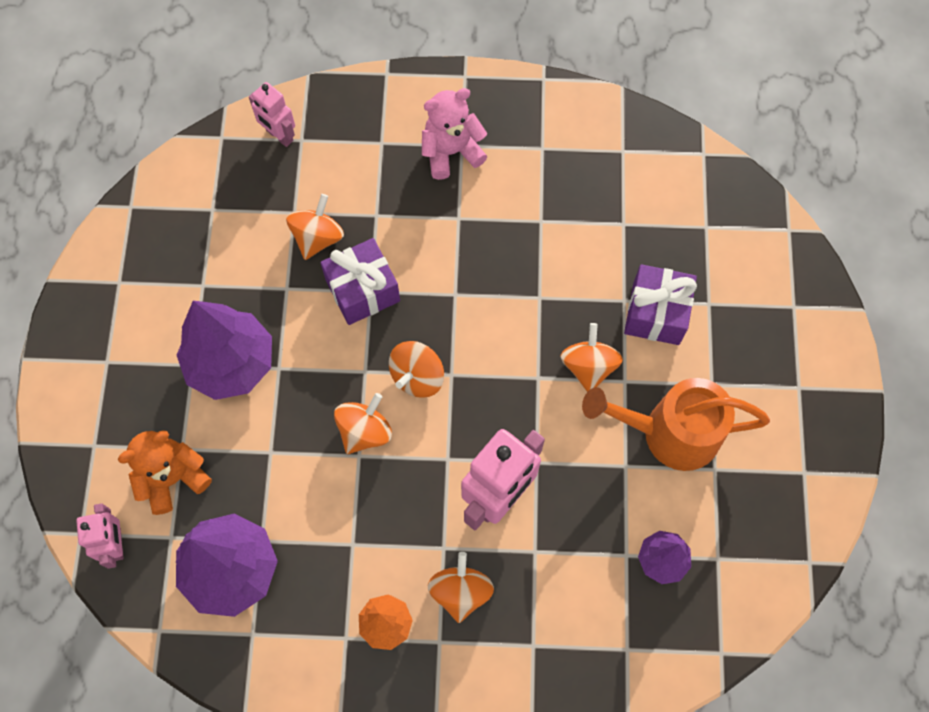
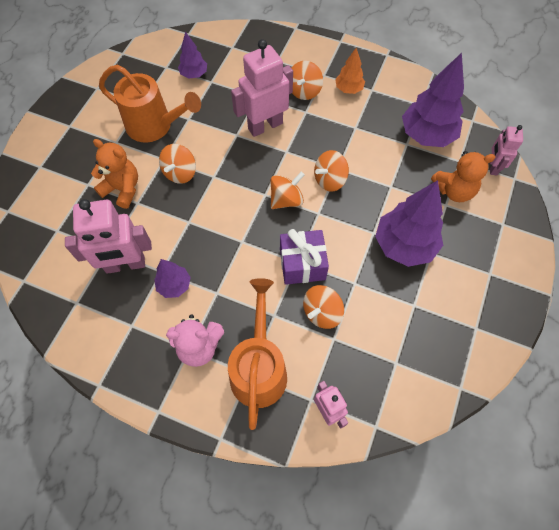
camera: 160 degrees left, 5 degrees down
(372, 153) = (259, 367): none -> orange watering can
(515, 209) = (174, 285): none -> purple tree
(590, 213) = (125, 265): none -> pink robot
(656, 313) = (122, 189): purple gift -> orange teddy bear

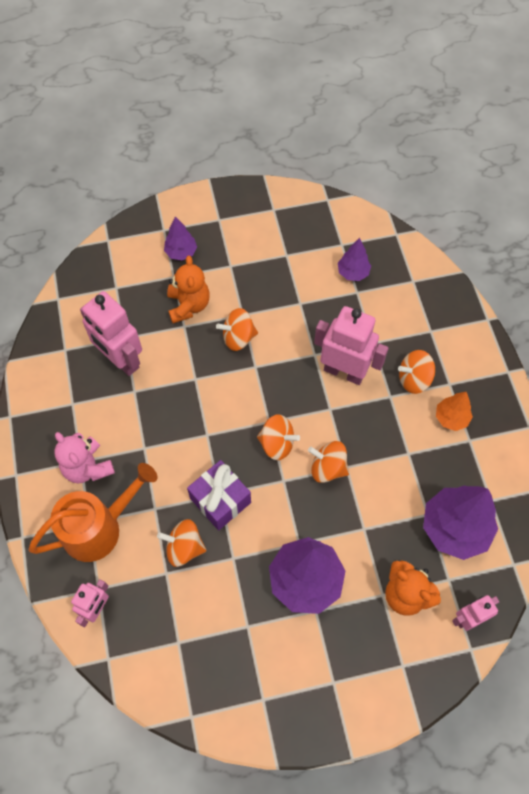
camera: 55 degrees right, 0 degrees up
(155, 126) = (270, 283): orange watering can -> none
(174, 285) = (128, 410): purple tree -> purple tree (181, 252)

